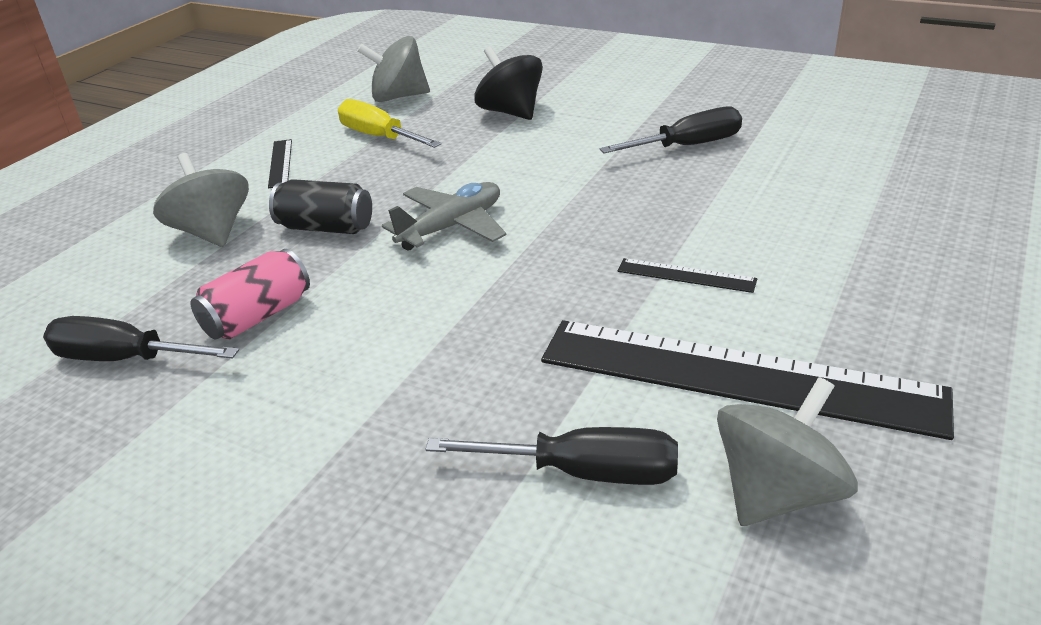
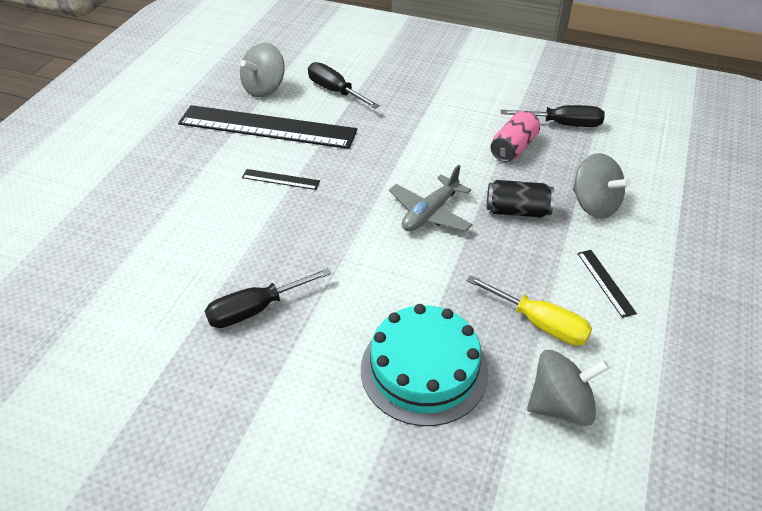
camera: 170 degrees right, 10 degrees up
(510, 112) = (424, 369): black spinning top -> turquoise cake
(583, 472) = (335, 91): black screwdriver -> black screwdriver turned 45 degrees clockwise

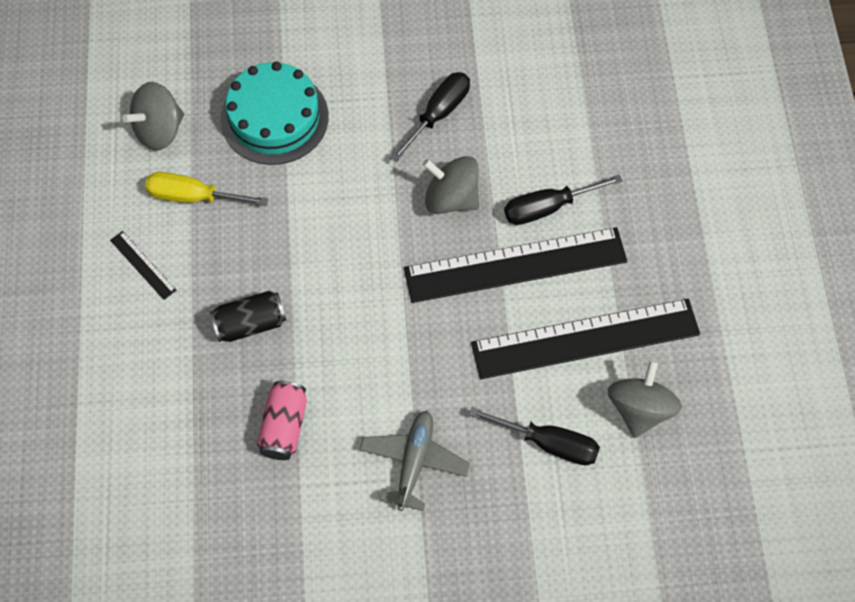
camera: 155 degrees right, 20 degrees up
(280, 179) = (515, 265): black ruler -> black ruler, size x2.48
(430, 213) = (338, 283): grey plane -> grey plane (414, 462)
(563, 124) = (236, 500): black screwdriver -> black screwdriver (548, 207)
(594, 205) = (171, 366): grey spinning top -> grey spinning top (451, 198)

